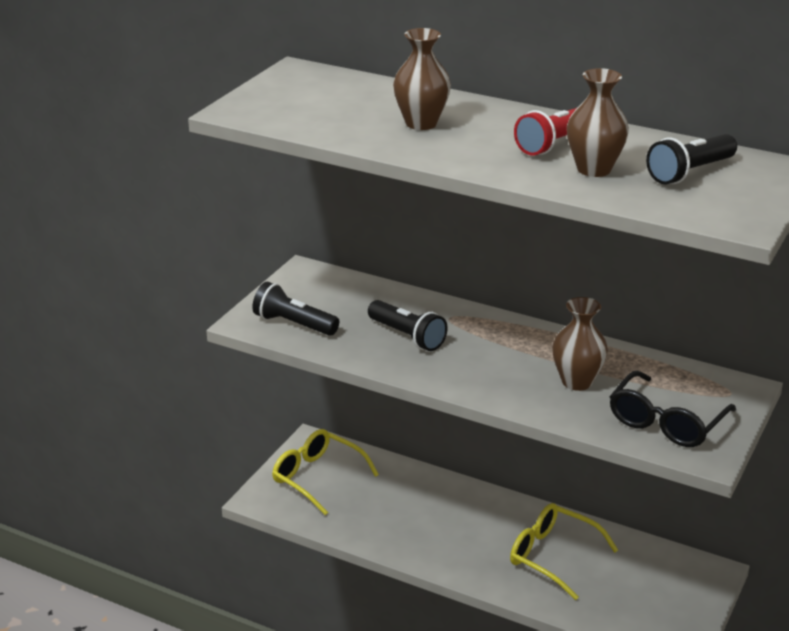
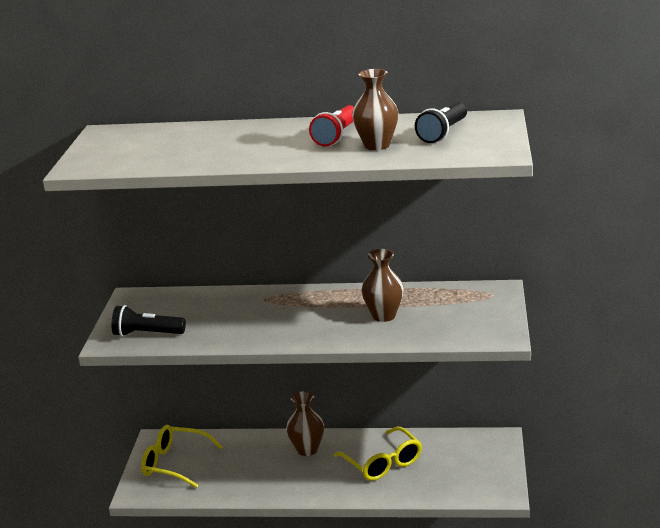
camera: 20 degrees left, 5 degrees down
(407, 336) = (241, 319): black flashlight -> none
(421, 123) = (229, 145): brown vase -> brown vase (307, 449)
(552, 556) = (383, 463): yellow glasses -> yellow glasses turned 135 degrees counterclockwise
(666, 422) = (462, 324): black glasses -> none

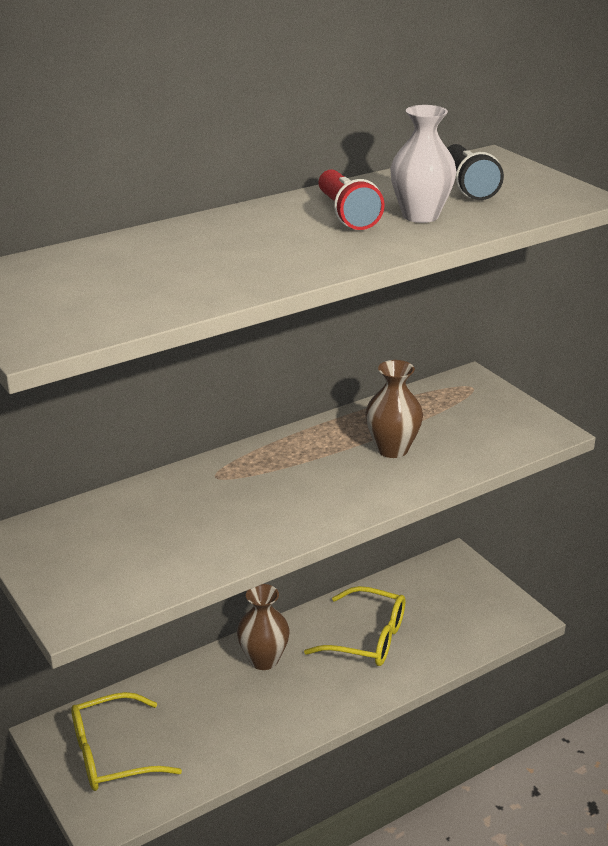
camera: 40 degrees left, 5 degrees up
(147, 334) = (117, 581): black flashlight -> none
(377, 145) = (420, 216): brown vase -> white vase

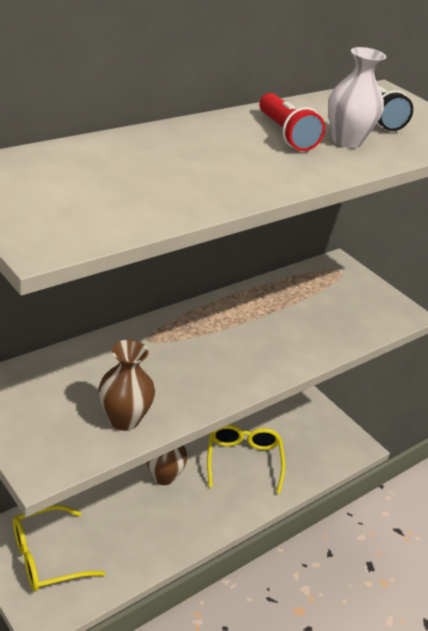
camera: 10 degrees left, 5 degrees up
(368, 638) = (243, 460): yellow glasses -> yellow glasses turned 105 degrees counterclockwise
(392, 449) = (287, 322): brown vase -> brown vase (124, 419)

